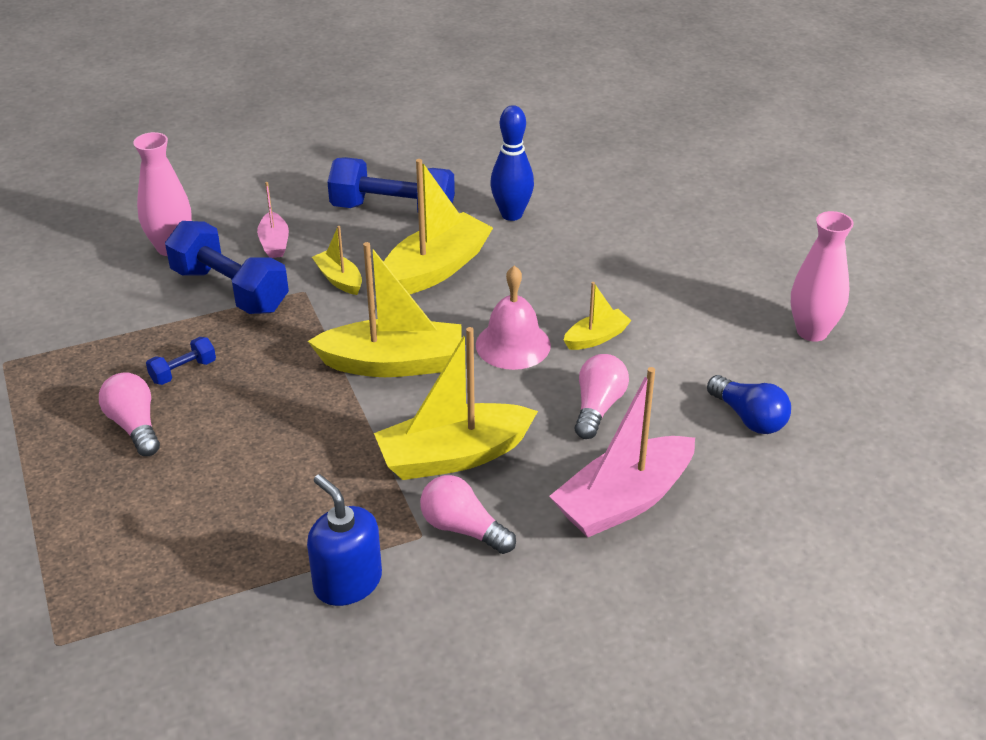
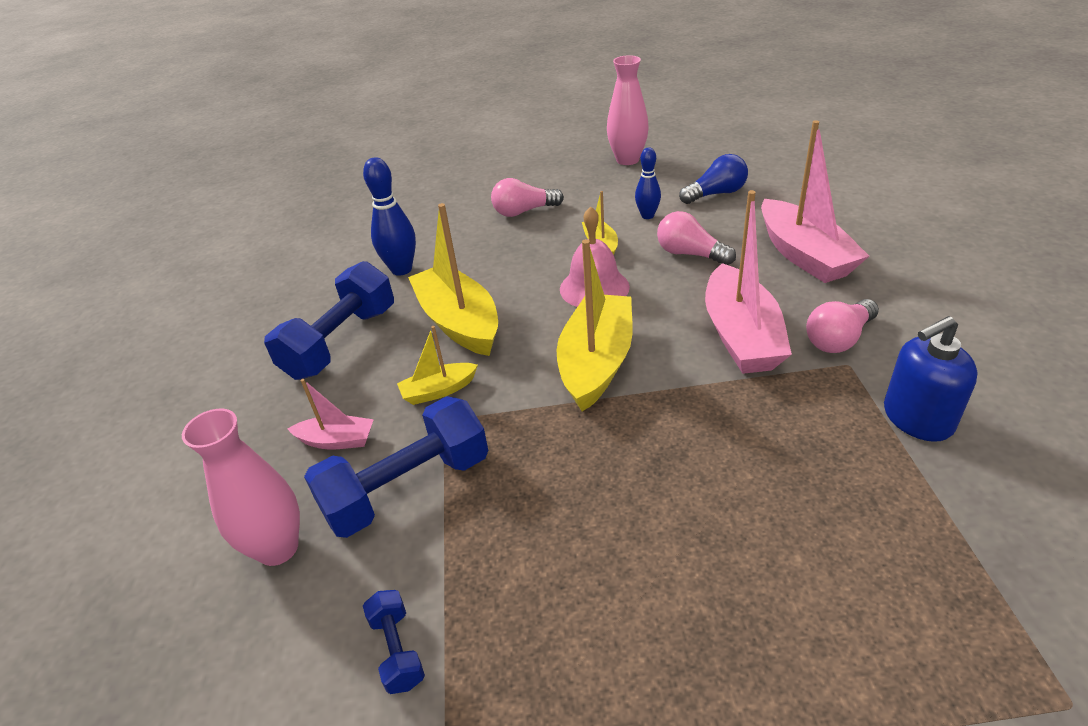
camera: 70 degrees left, 0 degrees up
(134, 426) = (648, 602): pink light bulb -> pink light bulb (524, 211)
(183, 371) = (552, 543): blue dumbbell -> blue dumbbell (397, 650)
(453, 456) = (741, 336): yellow boat -> pink boat
(673, 365) = (647, 216): none -> blue bowling pin

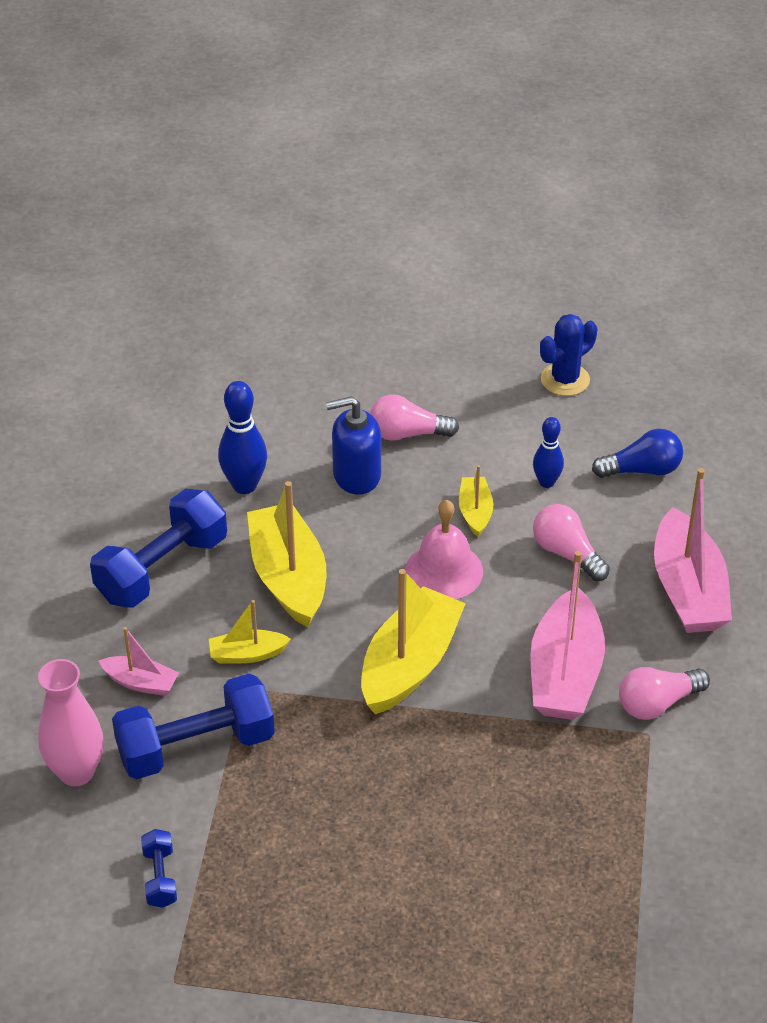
camera: 10 degrees right, 5 degrees up
(627, 160) = (565, 380): pink vase -> blue cactus
(917, 418) = (674, 804): blue soap dispenser -> blue soap dispenser (356, 475)

